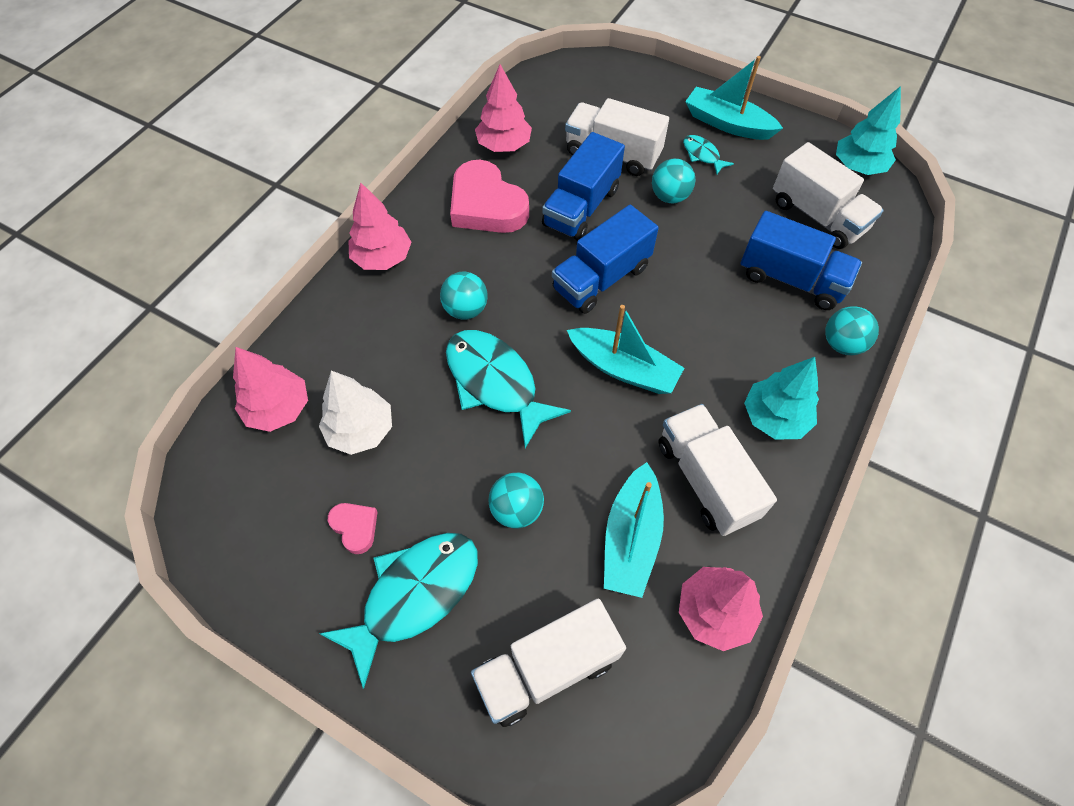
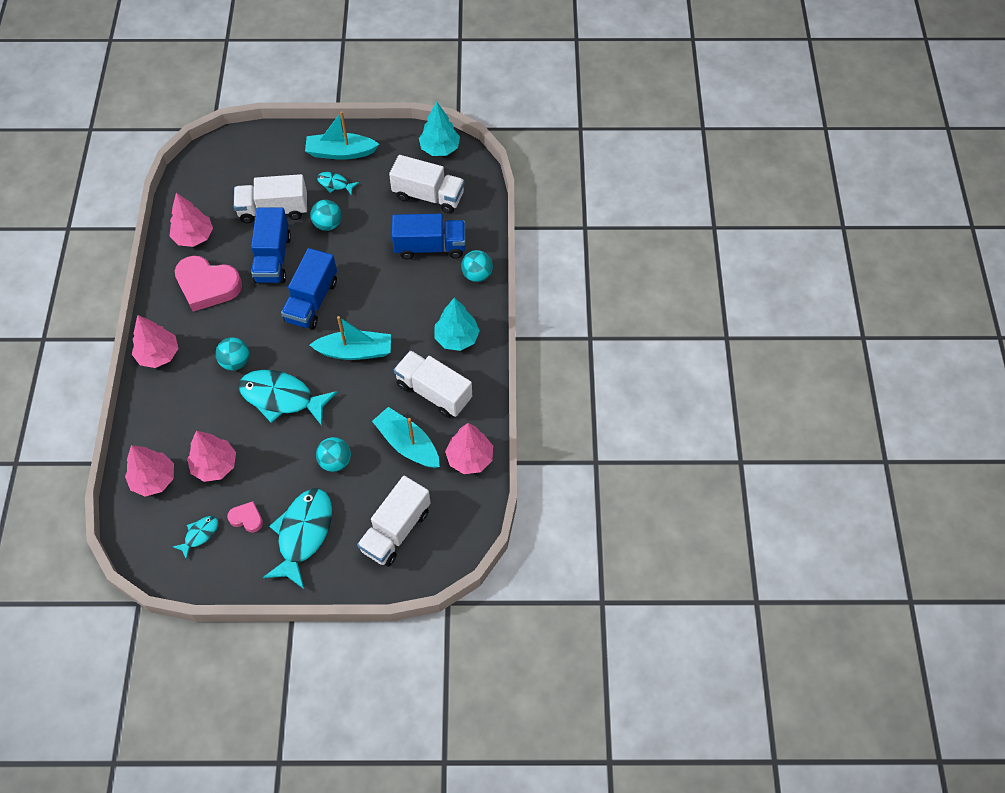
camera: 30 degrees left, 0 degrees up
(283, 516) = (199, 535): none -> turquoise fish
(361, 430) = (215, 465): white tree -> pink tree
(631, 538) = (407, 444): turquoise boat -> turquoise boat turned 150 degrees clockwise

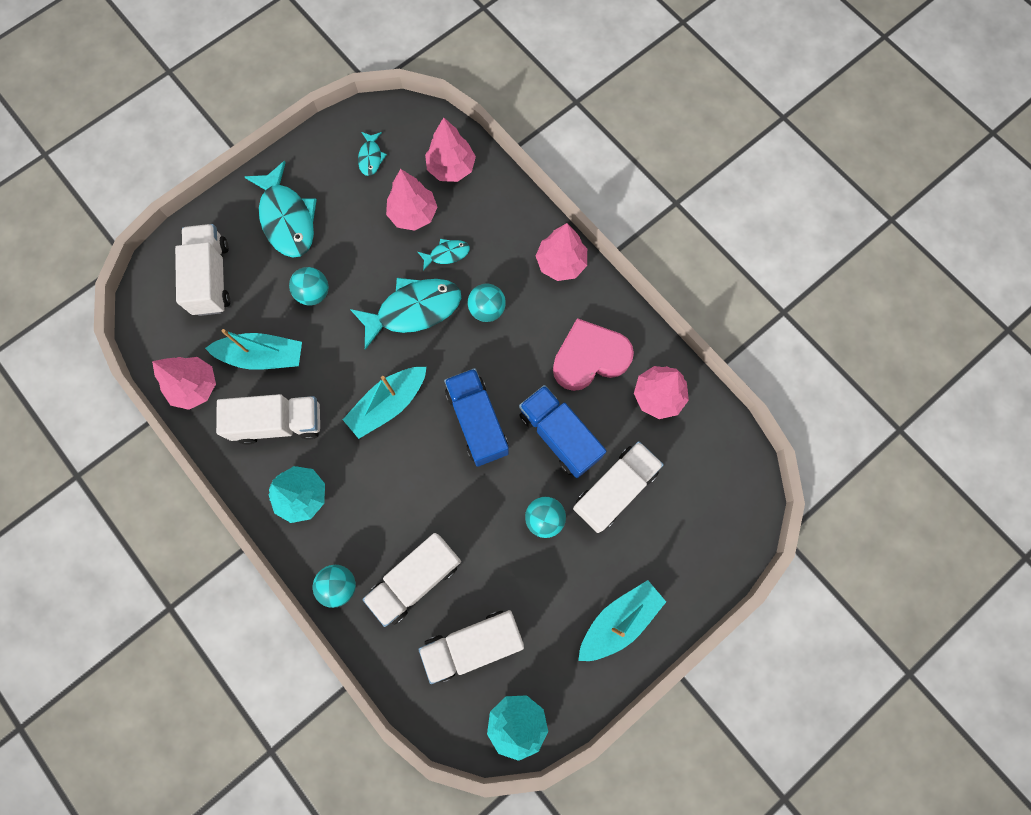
camera: 140 degrees right, 15 degrees up
(247, 518) = (345, 196): pink heart -> none
(335, 184) = (585, 574): turquoise fish -> turquoise fish (447, 254)
(430, 247) = (416, 579): blue truck -> white truck

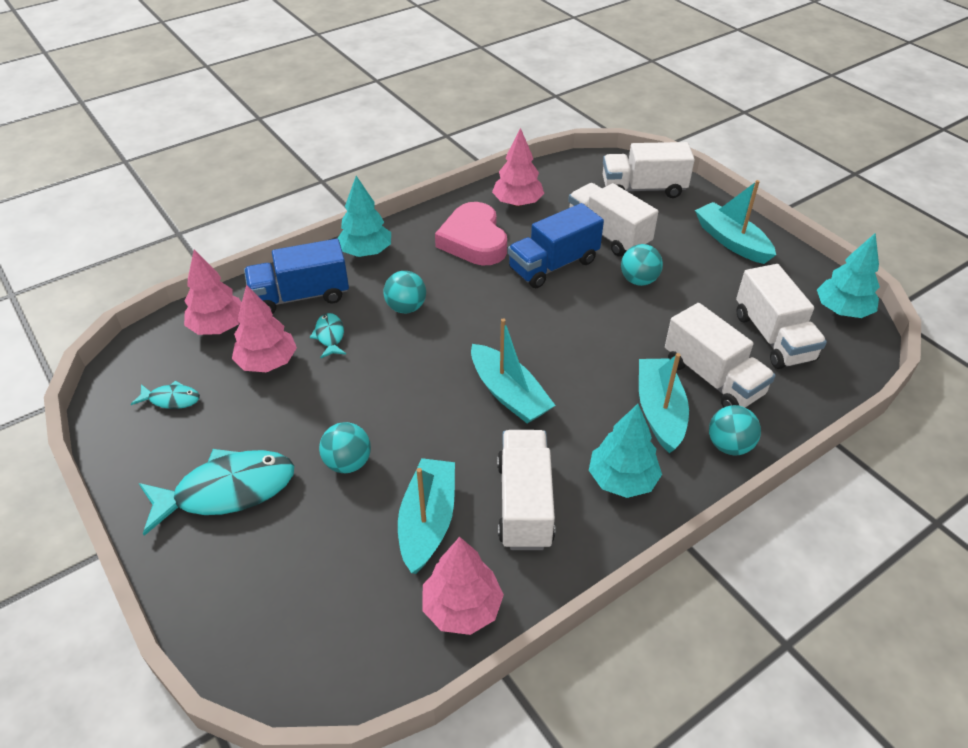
camera: 85 degrees left, 30 degrees down
(211, 278) = (292, 587): white truck -> white truck (643, 189)
(374, 529) = (659, 411): none -> turquoise boat
(413, 310) = (394, 367): turquoise fish -> none
(477, 422) = (535, 322): blue truck -> blue truck (300, 296)
(561, 263) = (366, 252): pink tree -> turquoise tree

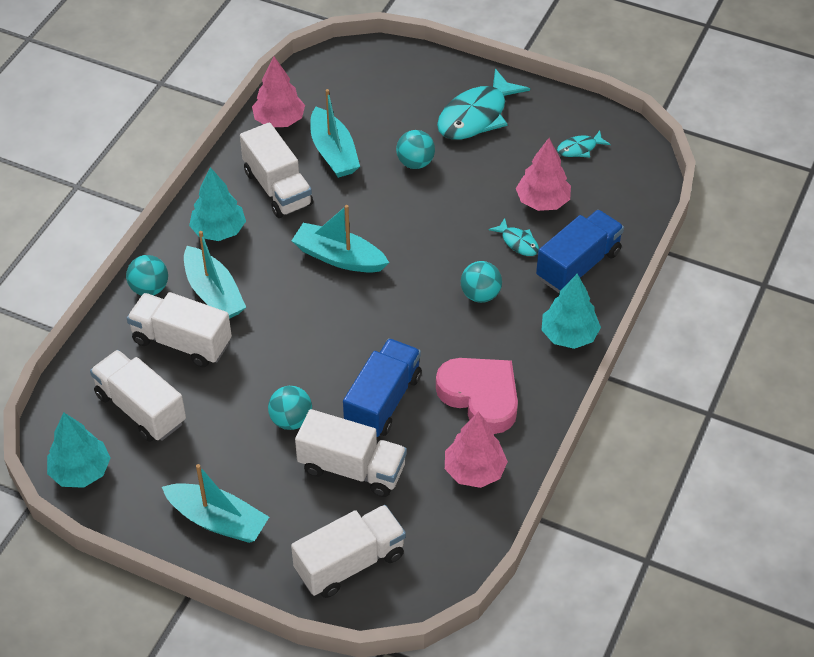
camera: 150 degrees right, 5 degrees up
(218, 327) = (612, 211): pink tree -> none

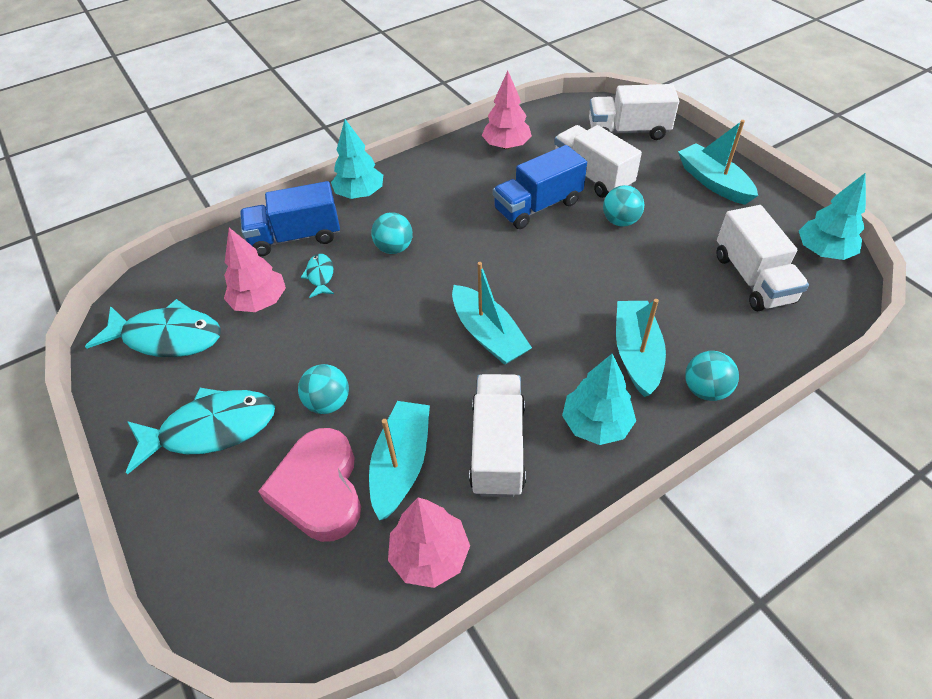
camera: 145 degrees left, 0 degrees up
(182, 342) = (690, 320): white truck -> none
(480, 397) = (462, 182): pink heart -> pink heart (319, 489)
(579, 148) = (167, 337): turquoise fish -> turquoise fish, size x2.08

